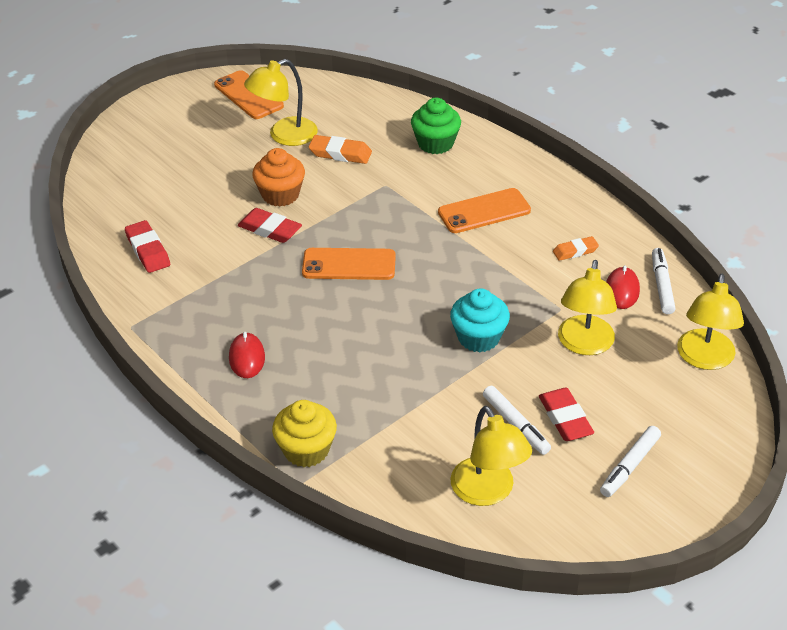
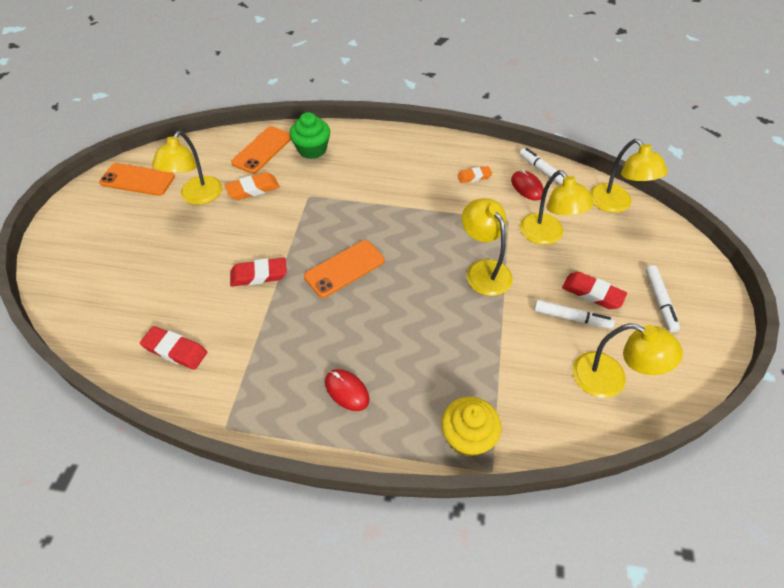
camera: 40 degrees left, 10 degrees up
(280, 195) = (240, 243): orange cupcake -> none
(479, 337) = (483, 270): turquoise cupcake -> yellow lamp
(484, 211) = (392, 180): orange phone -> orange phone (262, 150)
(575, 251) = (474, 177): orange eraser -> orange eraser turned 45 degrees clockwise

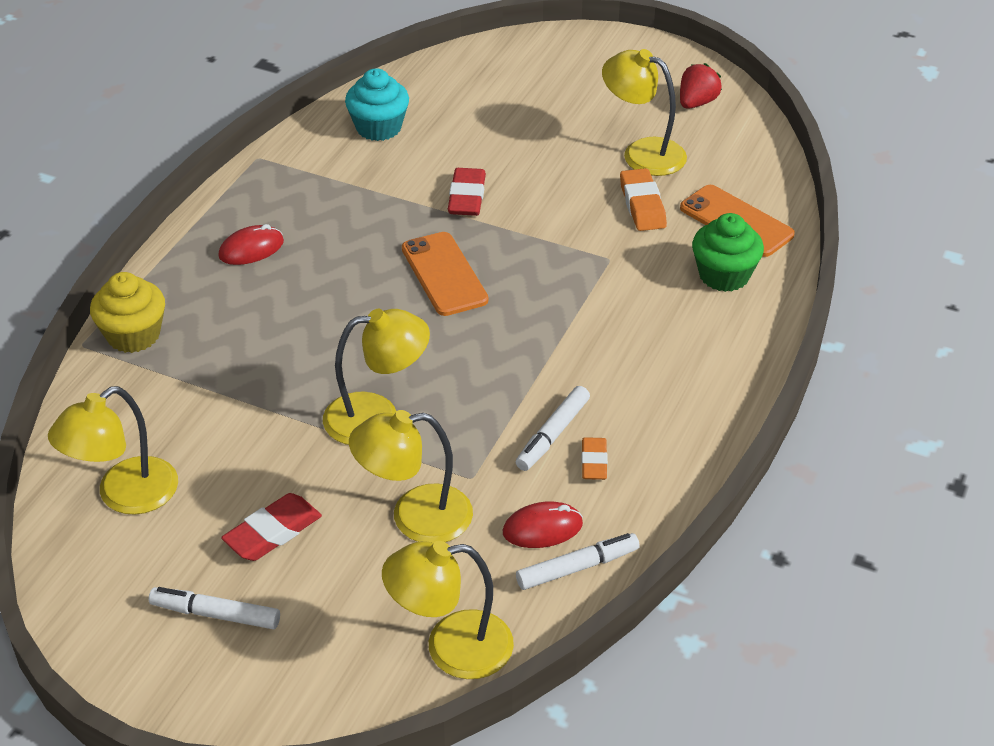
camera: 105 degrees right, 10 degrees down
(137, 180) = (697, 103): orange phone -> red strawberry
(175, 350) = (378, 128): red eraser -> turquoise cupcake
(571, 318) = (242, 490): white marker -> white marker (553, 435)

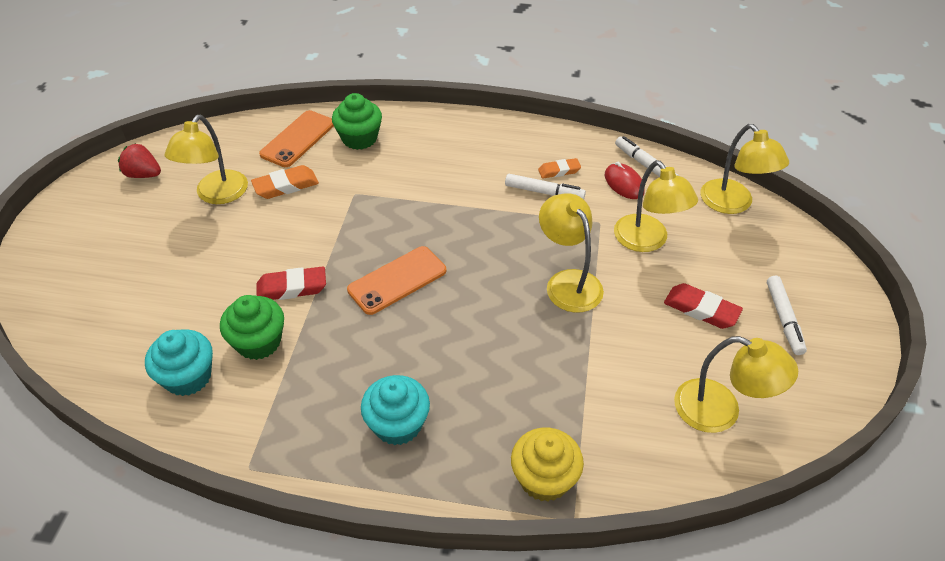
camera: 105 degrees left, 5 degrees up
(251, 249) = (397, 424): red mouse -> turquoise cupcake
(401, 171) = (258, 342): none -> green cupcake

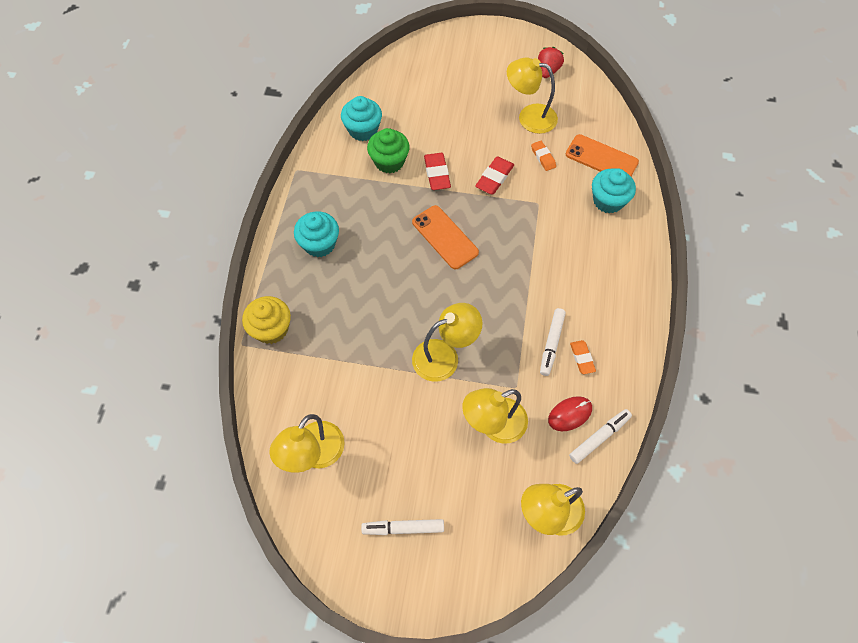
camera: 90 degrees right, 15 degrees up
(286, 186) = (543, 157): orange eraser -> orange eraser, size x0.66
(359, 138) = (608, 201): green cupcake -> turquoise cupcake
(701, 309) = (414, 458): red eraser -> red eraser (494, 178)

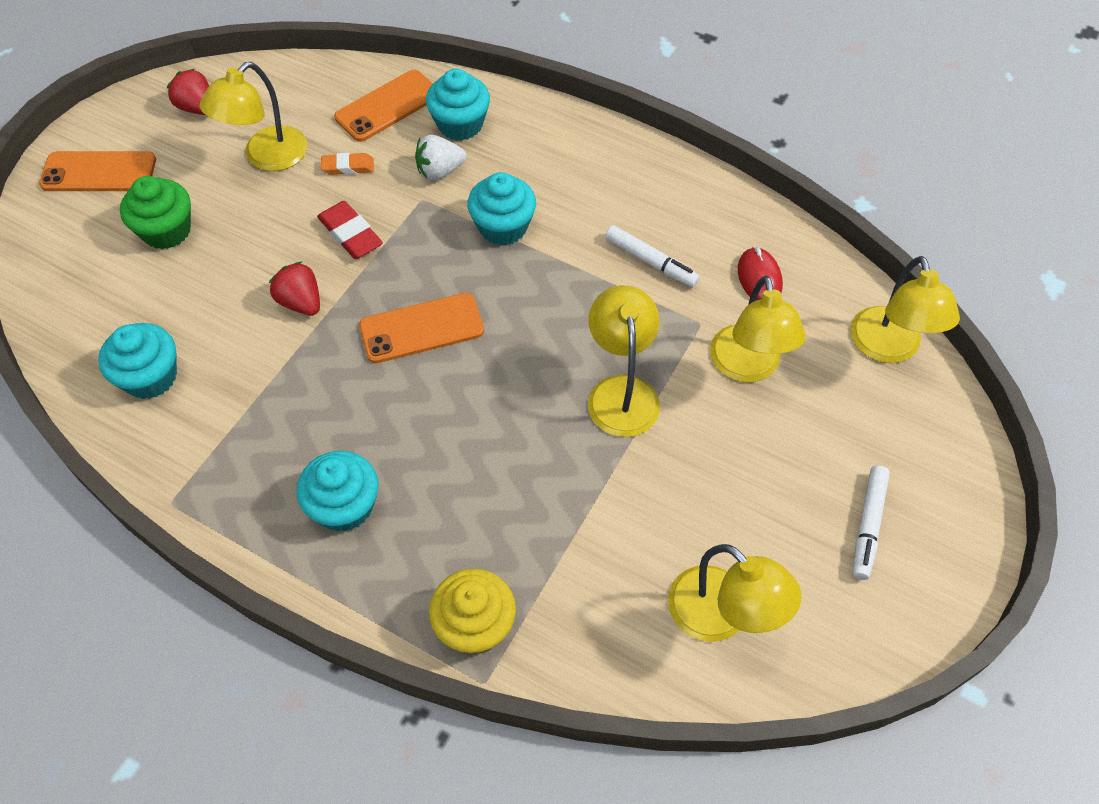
camera: 70 degrees left, 5 degrees down
(389, 161) = (239, 358): green cupcake -> green cupcake (166, 231)
(437, 174) = (301, 302): red eraser -> red strawberry
(480, 50) = (99, 172): none -> orange phone
(538, 252) = (503, 227): none -> turquoise cupcake
(564, 204) = (440, 171): none -> white strawberry
(582, 358) = (684, 237): orange eraser -> none
(599, 437) = (800, 259): white marker -> none

